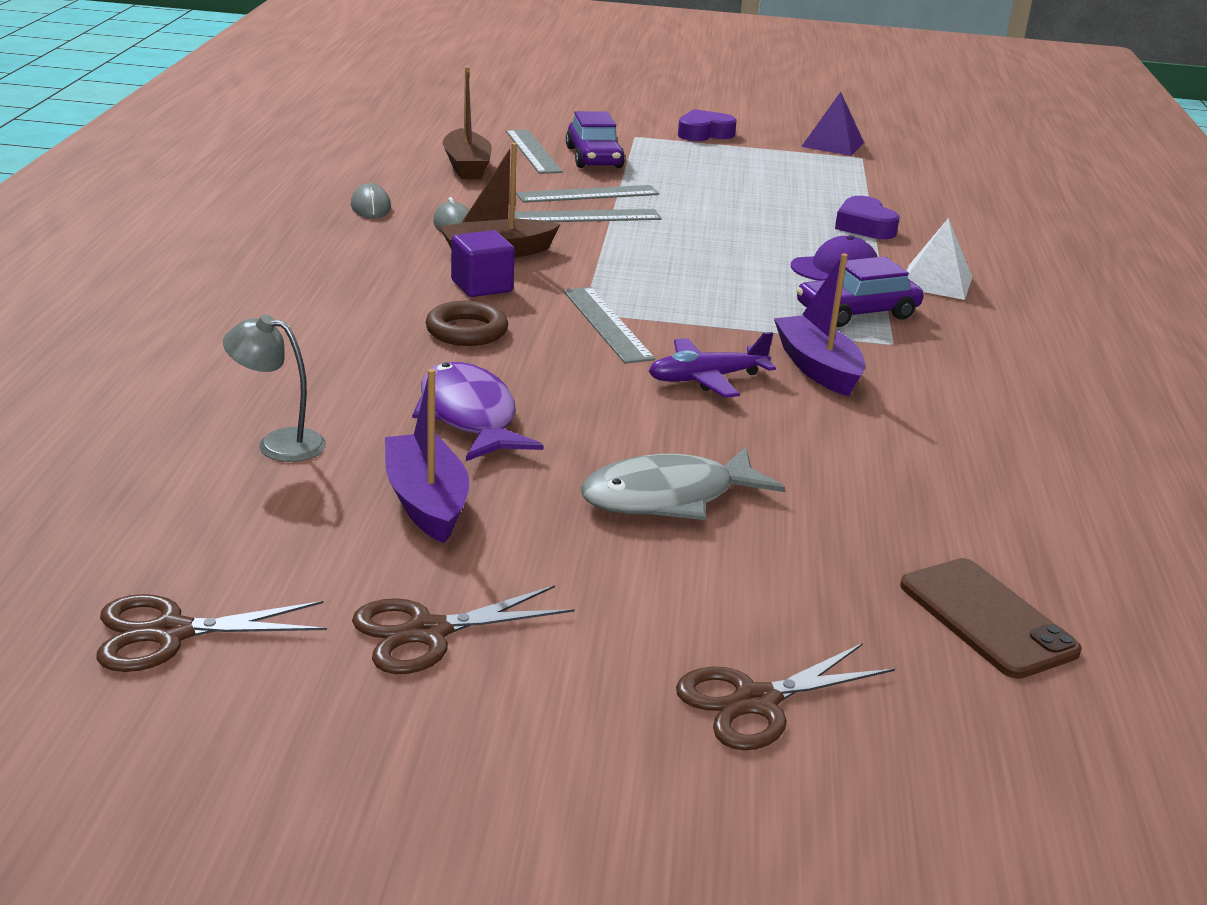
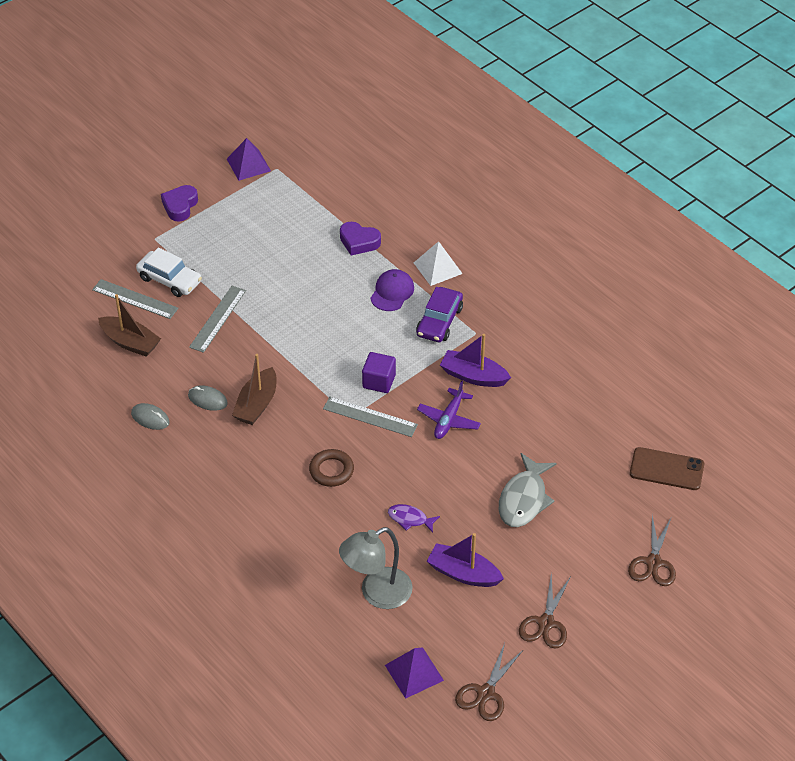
camera: 45 degrees left, 20 degrees up
(141, 538) = (414, 672): none -> purple pyramid
(278, 443) = (377, 593): grey lamp -> grey lamp, size x1.59
(469, 417) = (410, 519): purple fish -> purple fish, size x0.55
(481, 286) = (290, 435): purple cube -> purple cube (379, 381)
(586, 216) = (246, 340): grey ruler -> none
(594, 158) = (169, 280): purple car -> white car

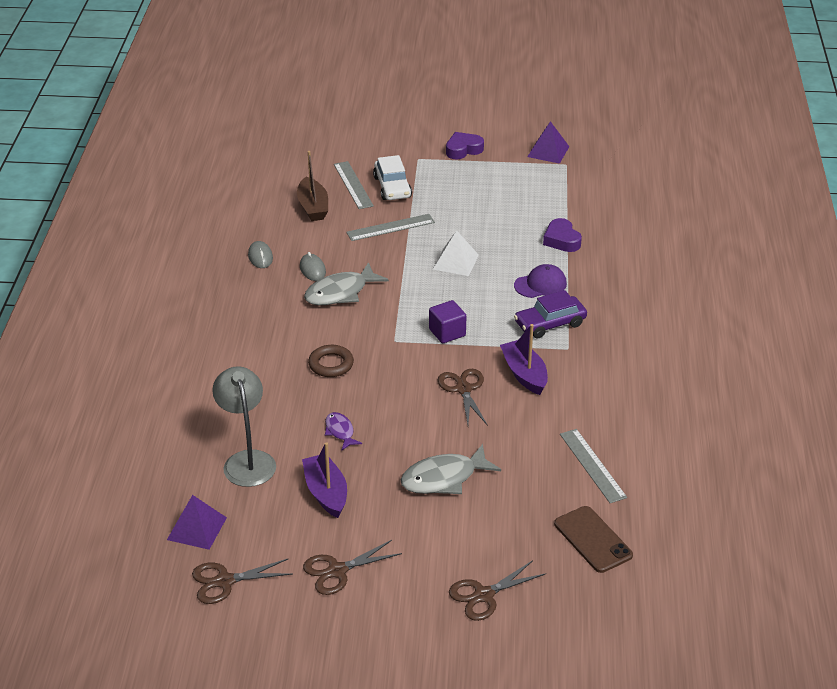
camera: 45 degrees right, 10 degrees down
(257, 404) = (340, 292): brown boat -> grey fish
(370, 417) = (407, 350): grey ruler -> grey ruler (592, 465)
(377, 593) = (247, 460): grey lamp -> grey lamp turned 60 degrees clockwise
(437, 268) = (599, 290): white pyramid -> white pyramid (455, 262)
(449, 419) = (463, 389): purple plane -> brown scissors

